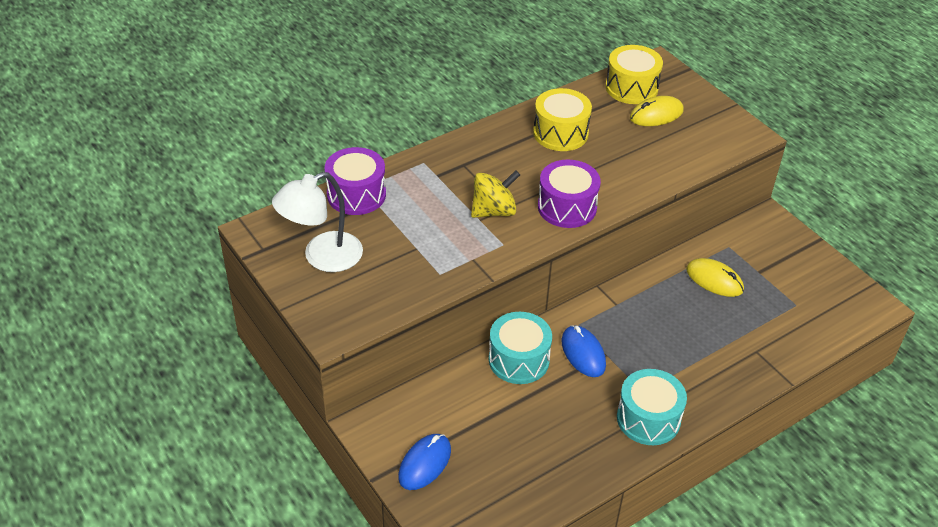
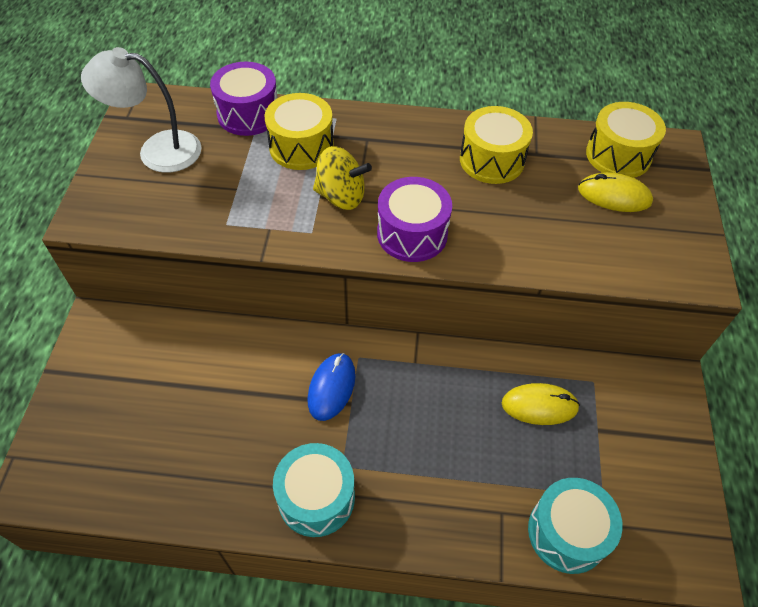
camera: 40 degrees right, 10 degrees up
(425, 195) = (301, 147): none -> yellow drum
(425, 463) = (95, 388): blue mouse -> none
(519, 360) = (271, 353): turquoise drum -> turquoise drum (567, 532)
(714, 280) = (539, 405): yellow mouse -> yellow mouse turned 75 degrees counterclockwise

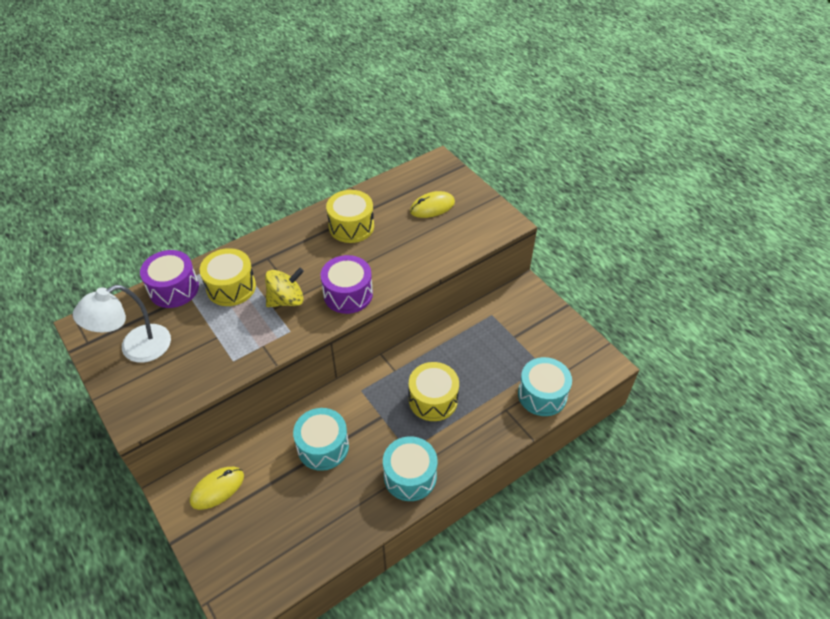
camera: 40 degrees left, 5 degrees down
(262, 388) = (323, 447): none -> turquoise drum
(331, 387) = (362, 417): blue mouse -> none
(539, 405) = (477, 345): yellow mouse -> yellow mouse (217, 489)
(618, 155) = (414, 183): yellow drum -> yellow drum (433, 399)

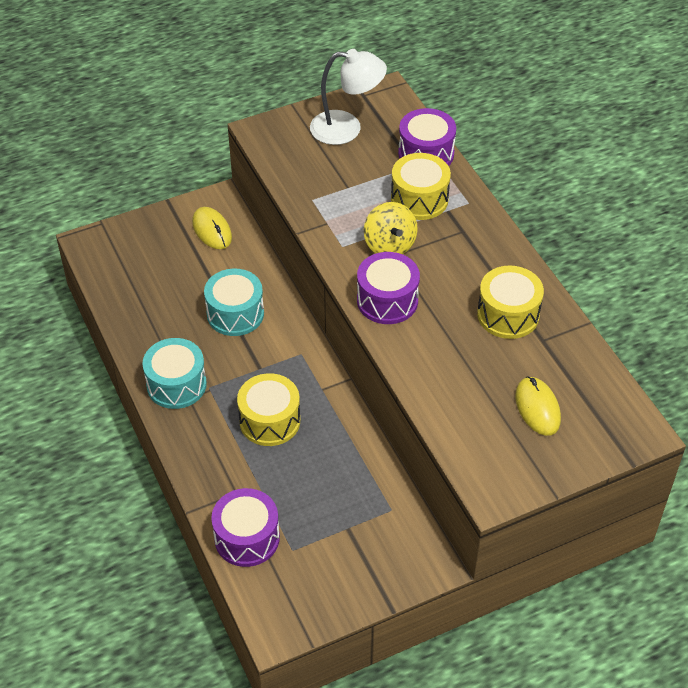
camera: 100 degrees right, 0 degrees up
(136, 348) = (347, 128): white lamp -> white lamp turned 120 degrees clockwise
(542, 395) = (247, 538): turquoise drum -> purple drum

